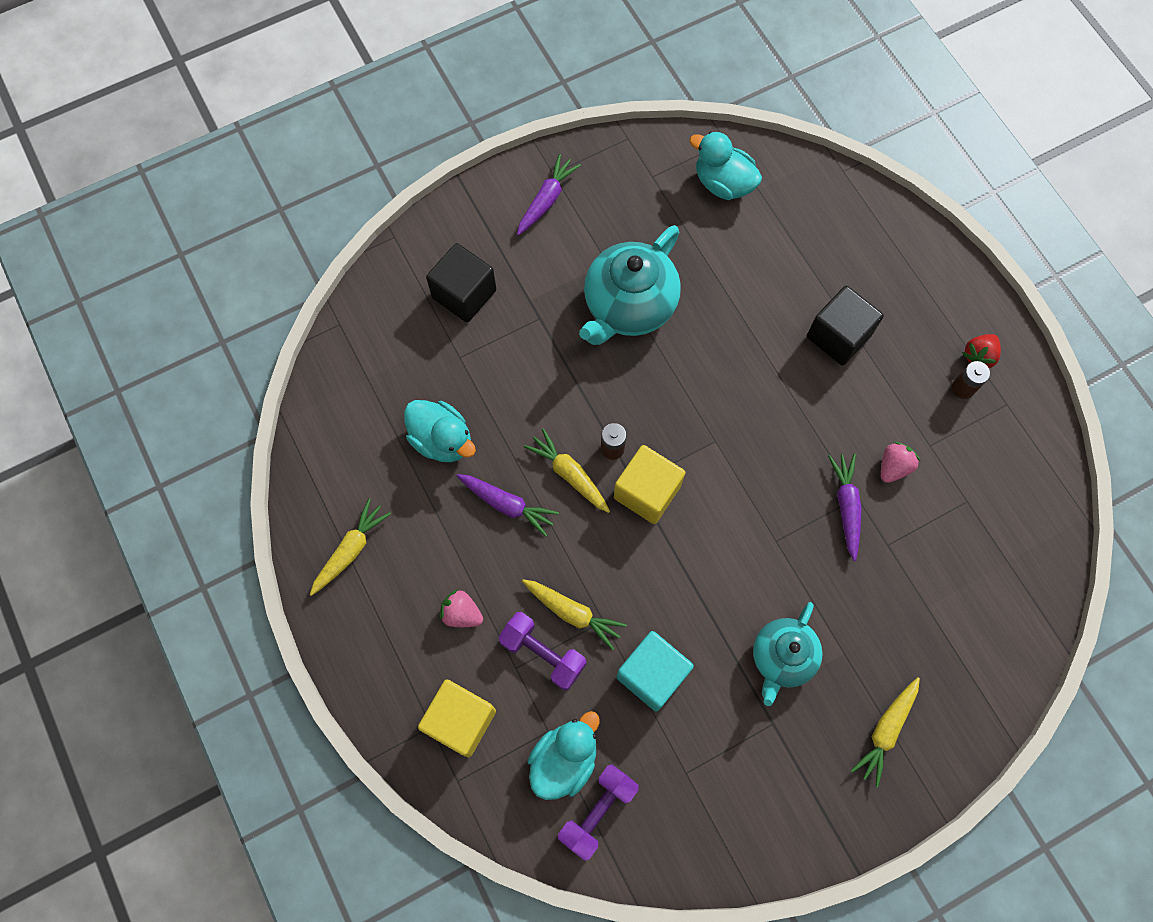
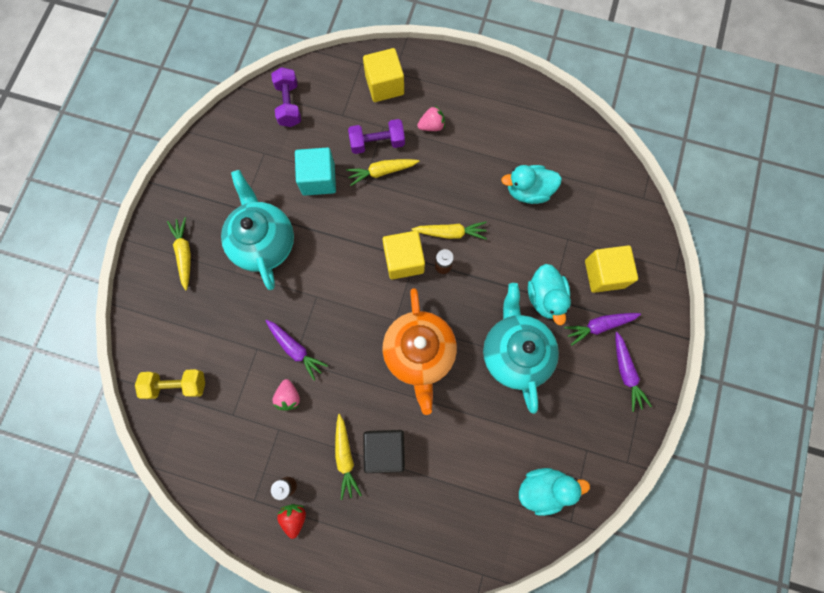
camera: 135 degrees right, 5 degrees up
(350, 550) = (511, 106): yellow carrot -> yellow carrot (345, 457)
(464, 294) = (604, 274): black cube -> yellow cube
(507, 504) = (464, 191): purple carrot -> purple carrot (599, 326)
(564, 759) = (323, 111): turquoise duck -> turquoise duck (545, 297)
(722, 388) = (419, 353): none -> orange teapot
(782, 657) = (263, 242): turquoise teapot -> turquoise teapot, size x1.55
(1005, 585) = (176, 385): none -> yellow dumbbell

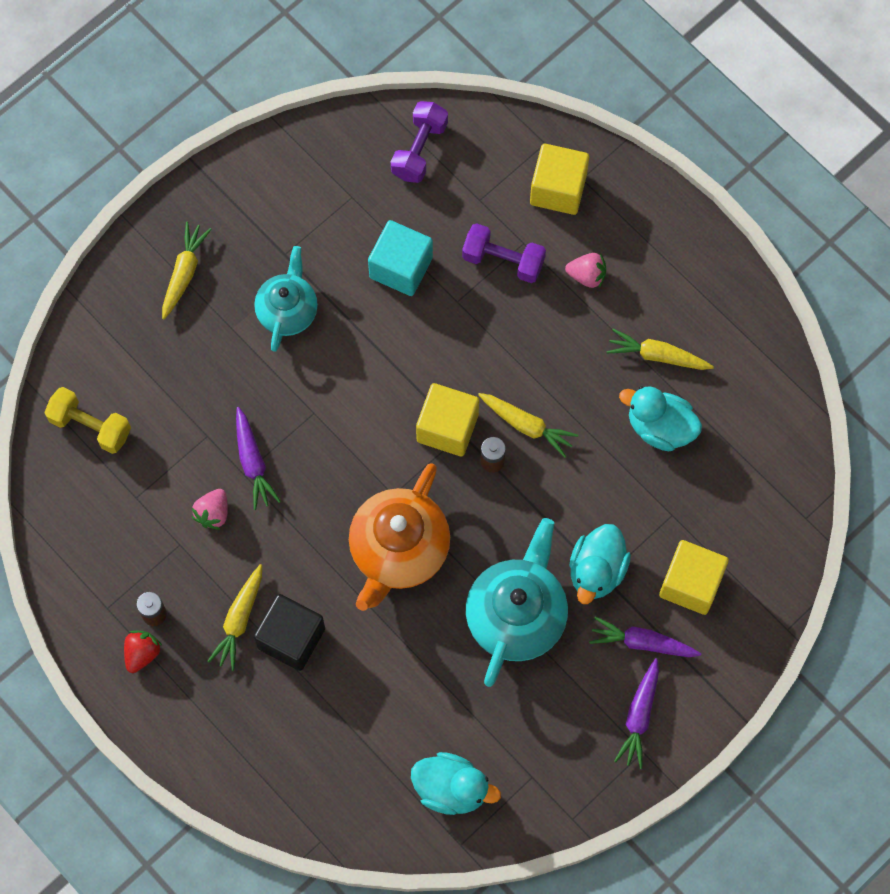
camera: 30 degrees right, 5 degrees down
(263, 242) = (287, 311): turquoise teapot -> turquoise teapot, size x0.65
(381, 172) = (486, 301): yellow carrot -> yellow carrot (657, 356)

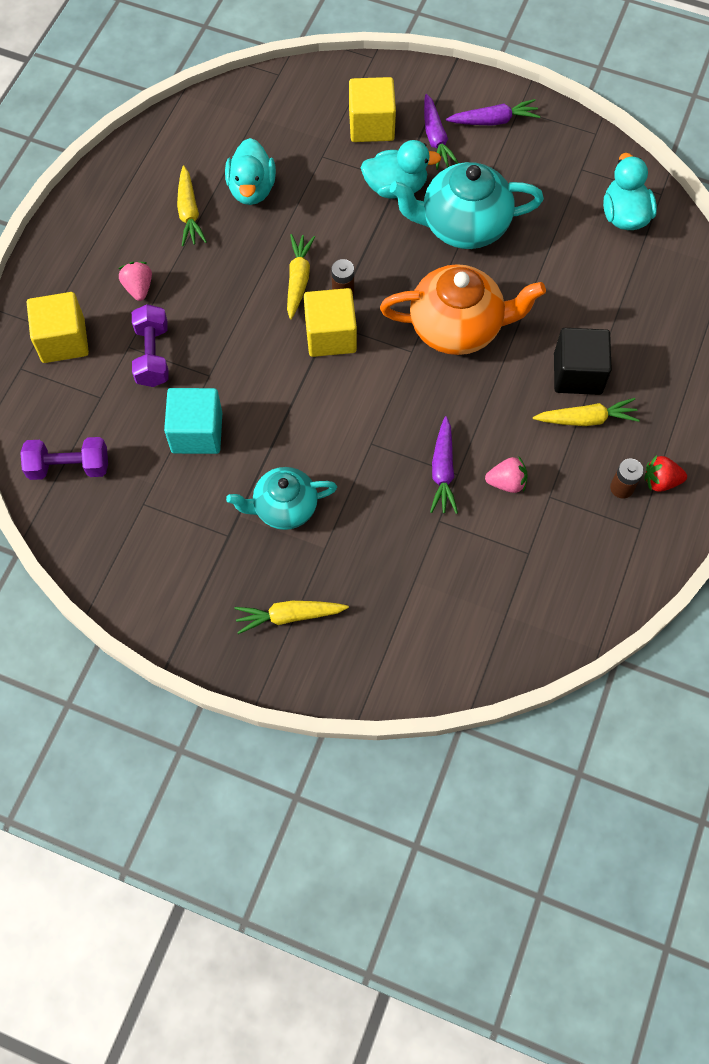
camera: 115 degrees left, 5 degrees down
(90, 426) = (484, 626): yellow dumbbell -> none
(253, 462) = (443, 471): purple carrot -> purple carrot turned 135 degrees clockwise

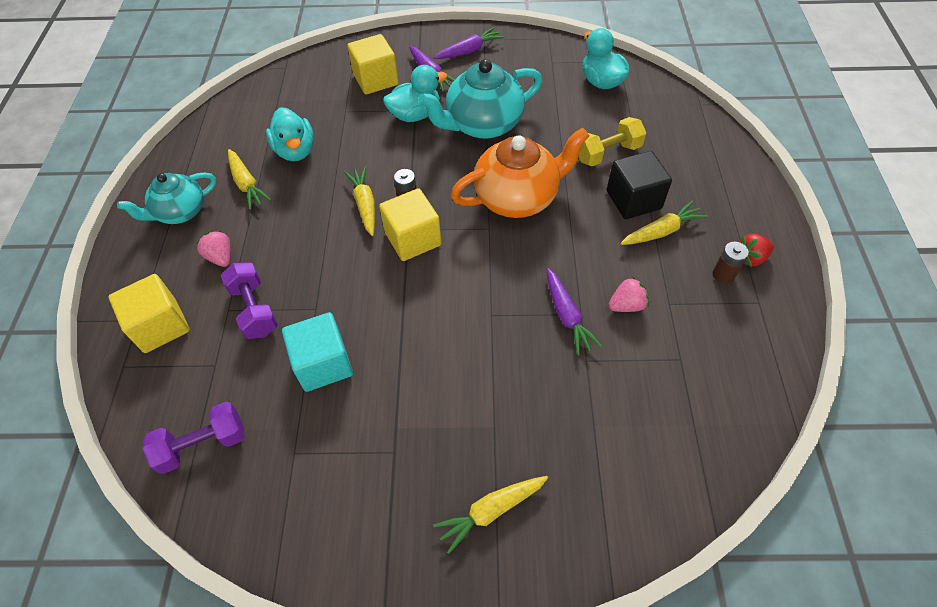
camera: 20 degrees left, 10 degrees down
(284, 507) = (437, 403): turquoise teapot -> turquoise teapot (180, 212)
(581, 309) = (608, 153): none -> yellow dumbbell

